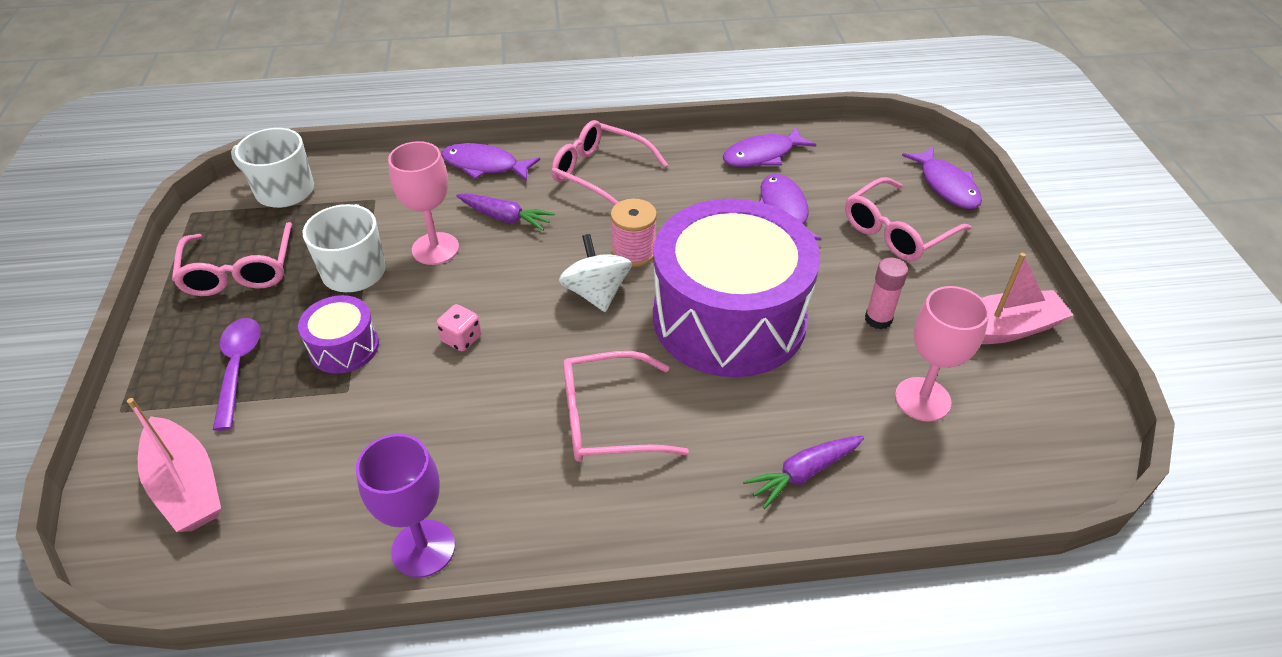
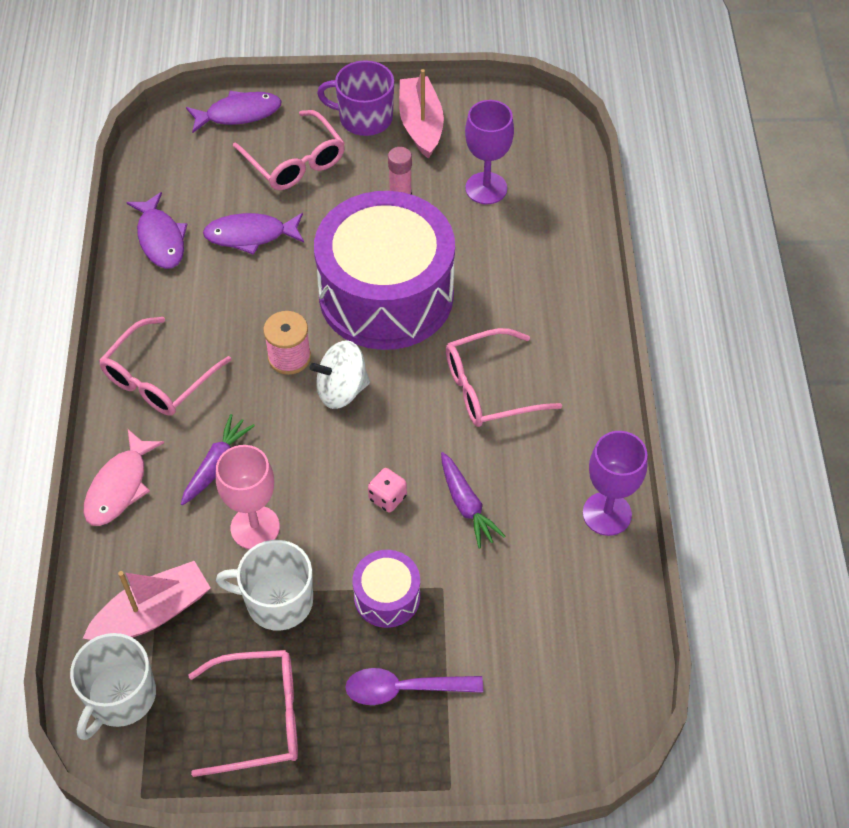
camera: 85 degrees left, 10 degrees up
(186, 486) = (541, 703): pink boat -> pink boat (152, 613)
(485, 165) = (120, 486): purple fish -> pink fish
(608, 419) = (490, 388): pink glasses -> pink glasses turned 75 degrees clockwise
(803, 473) = (549, 270): purple carrot -> purple carrot (466, 505)
(922, 399) = (486, 188): pink goblet -> purple goblet
(988, 279) = (364, 118): none -> purple mug

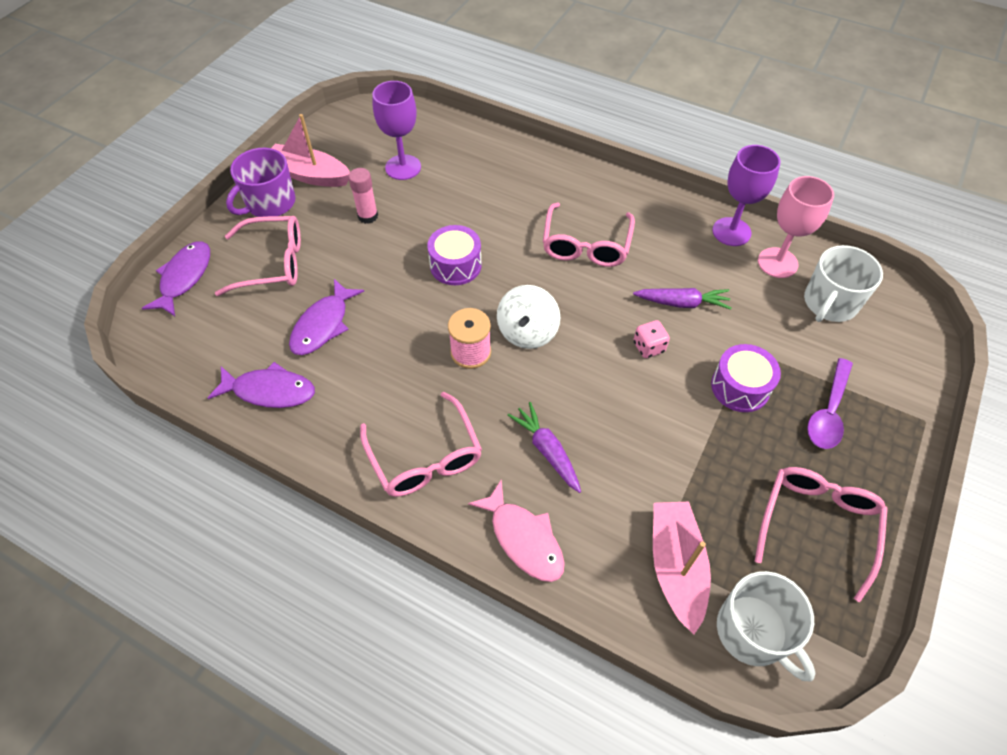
camera: 60 degrees left, 0 degrees up
(255, 527) = (627, 449): pink goblet -> pink goblet (777, 263)
(277, 601) = (708, 463): white mug -> white mug (829, 303)
(386, 295) = (455, 265): purple drum -> purple drum, size x0.43

